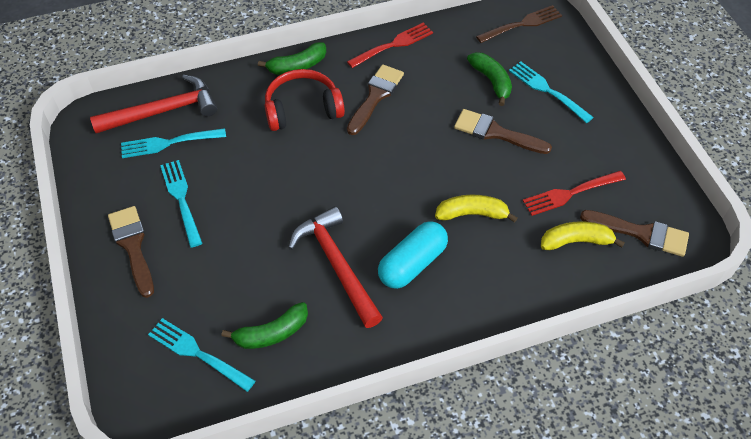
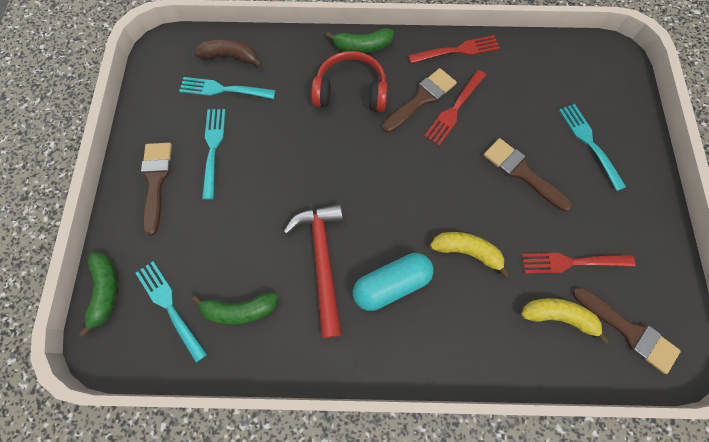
camera: 20 degrees right, 15 degrees up
(164, 111) = (231, 57): red hammer -> brown banana
(411, 96) = (454, 109): none -> red fork
(491, 81) = (537, 116): green banana -> green banana (105, 291)
(521, 24) = (589, 64): brown fork -> none

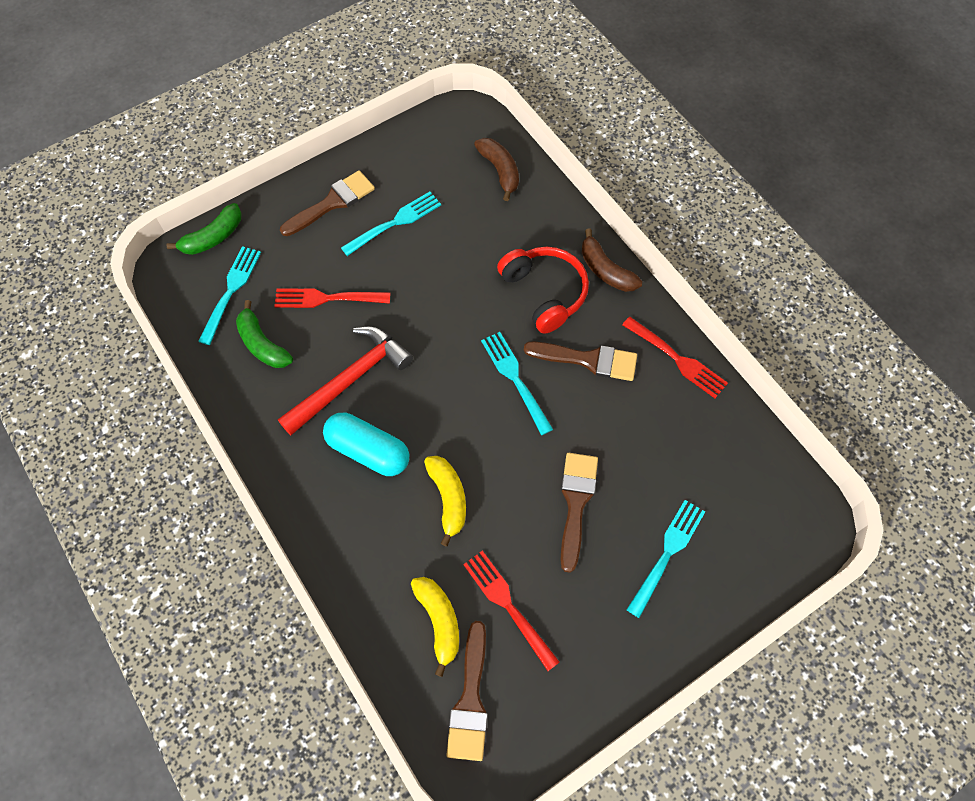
camera: 55 degrees right, 5 degrees down
(224, 89) = (461, 190): turquoise fork -> turquoise fork (516, 379)
(362, 47) = (605, 270): green banana -> brown banana
(454, 109) = (601, 397): red fork -> red fork (328, 298)

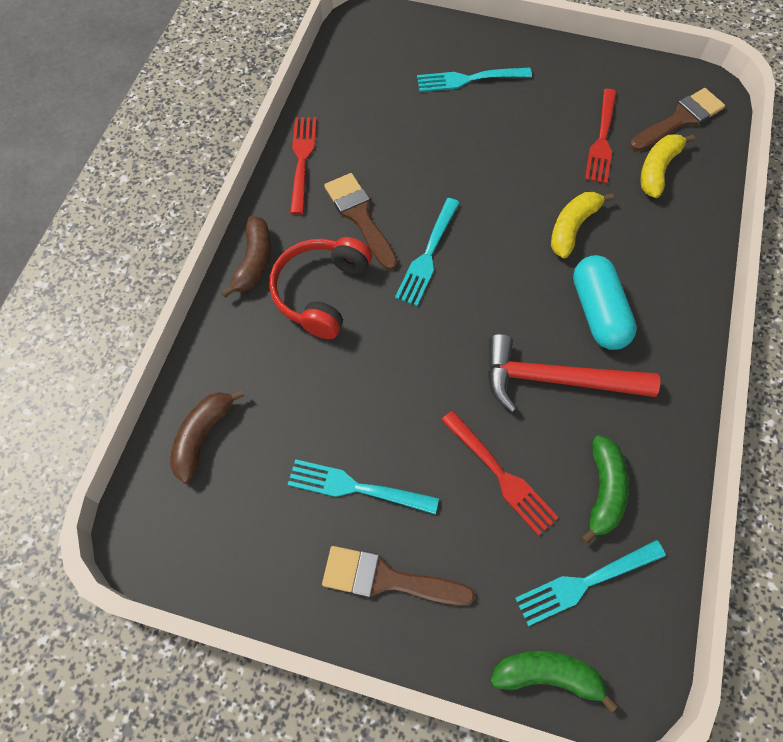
camera: 130 degrees left, 0 degrees up
(576, 503) = (488, 149): brown brush -> none

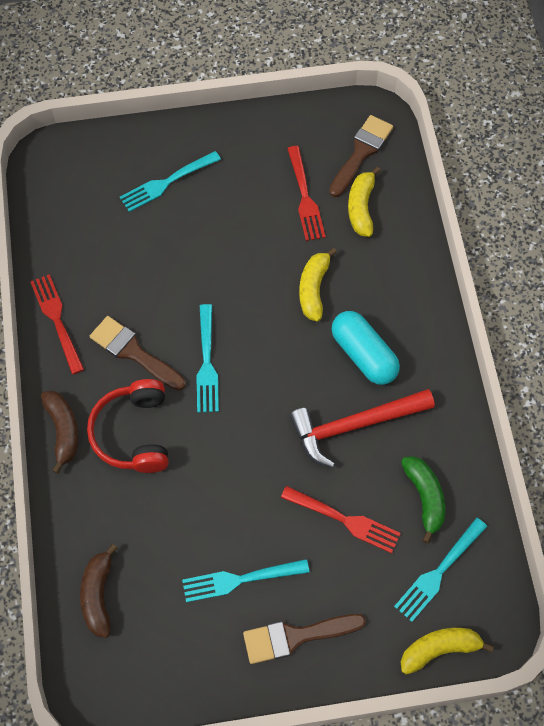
camera: 25 degrees left, 0 degrees up
(548, 675) = (439, 649): green banana -> yellow banana

